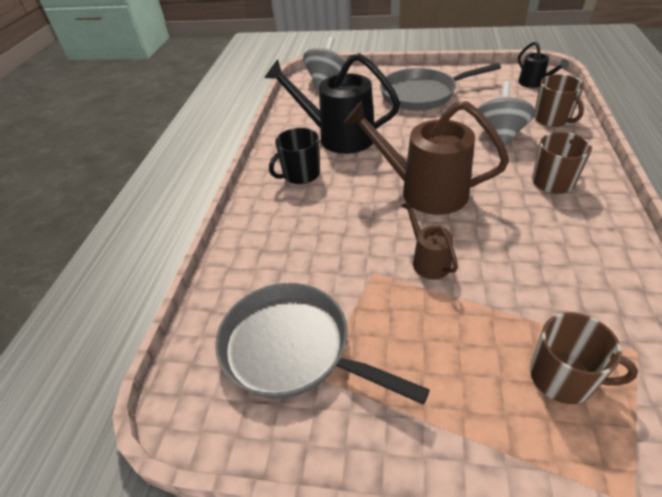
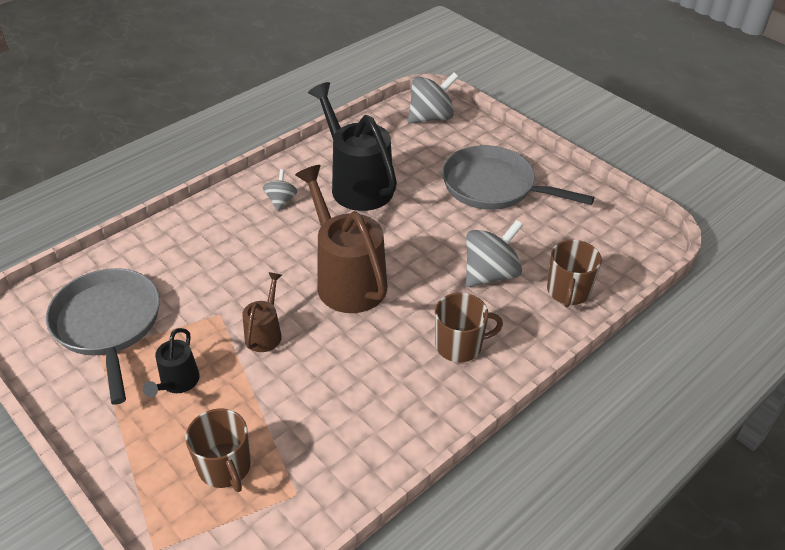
camera: 35 degrees right, 0 degrees up
(300, 174) = (281, 201): black mug -> grey spinning top
(534, 83) = (622, 244): black watering can -> black watering can (177, 383)

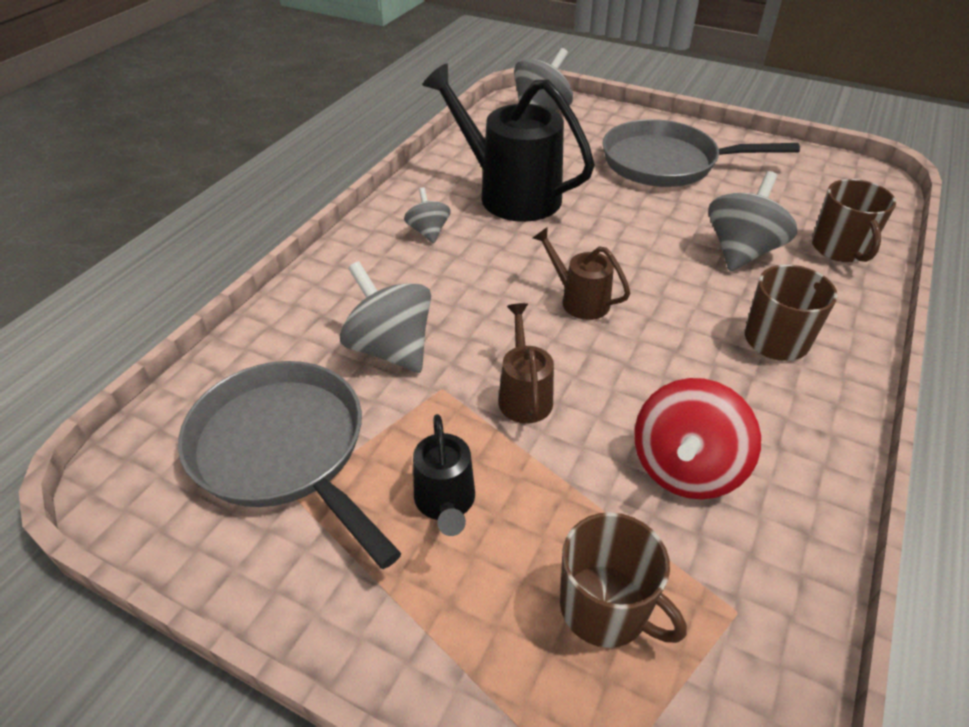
camera: 20 degrees left, 0 degrees up
(205, 279) = (390, 348): none -> grey spinning top
(330, 408) = (685, 468): none -> red spinning top
(346, 279) = (579, 300): brown watering can -> brown watering can, size x0.50

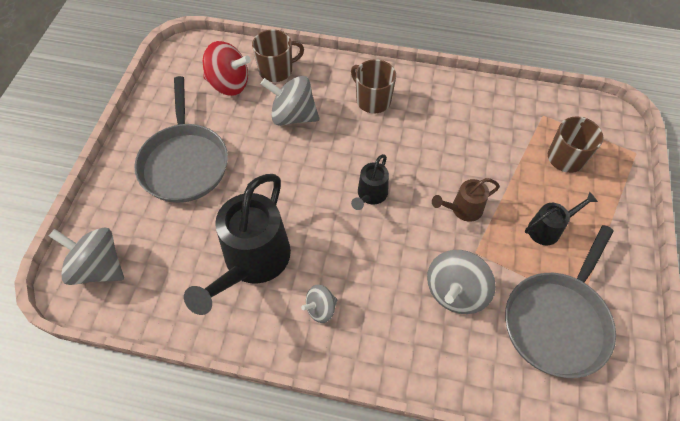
camera: 105 degrees left, 15 degrees up
(579, 300) = (370, 195): brown watering can -> black watering can
(685, 468) = (479, 135): red spinning top -> red spinning top (229, 84)

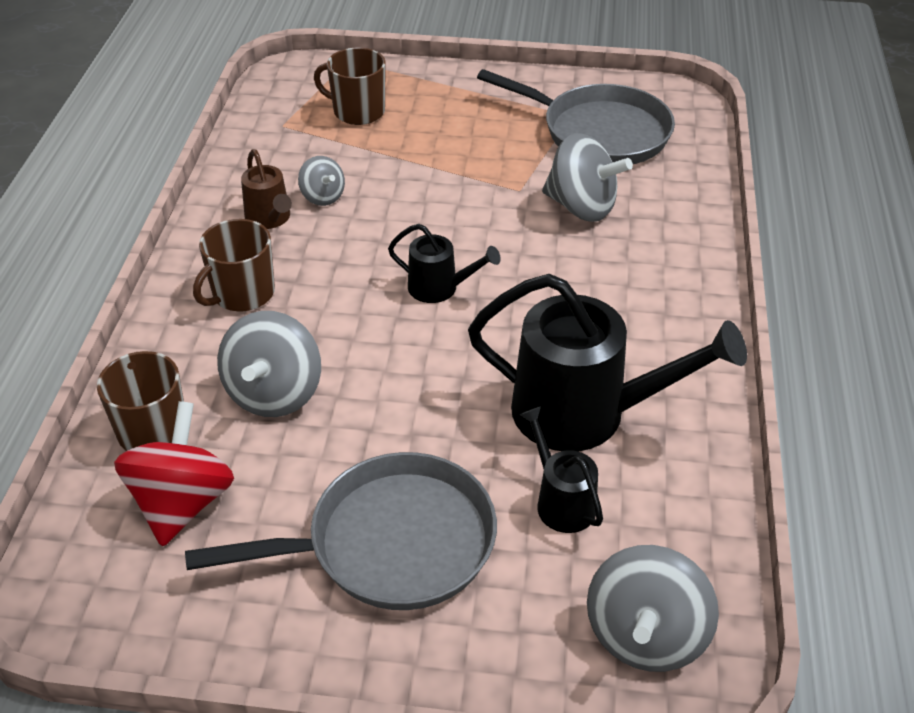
camera: 95 degrees left, 15 degrees down
(320, 309) = (641, 329): grey spinning top -> grey spinning top (323, 197)
(462, 209) = (453, 199): brown watering can -> brown watering can (270, 219)
(548, 229) = (473, 131): black watering can -> black watering can (560, 501)

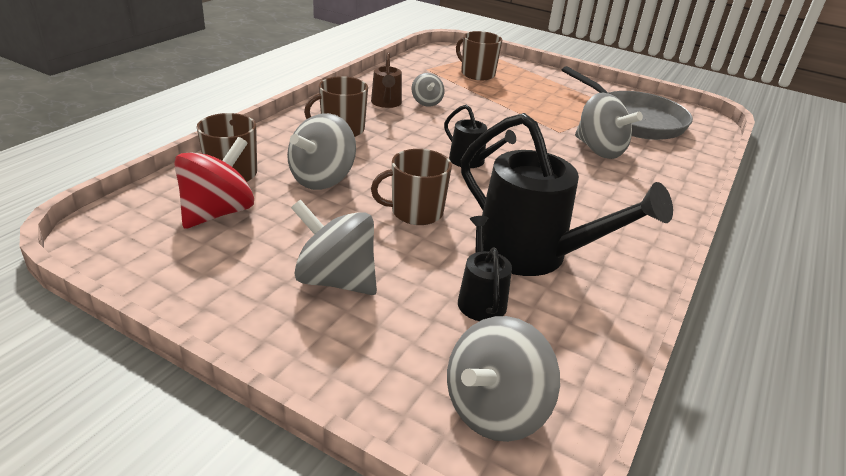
camera: 20 degrees right, 10 degrees down
(391, 543) = (335, 280): grey pan -> grey spinning top
(420, 402) = (415, 212): none -> brown mug

